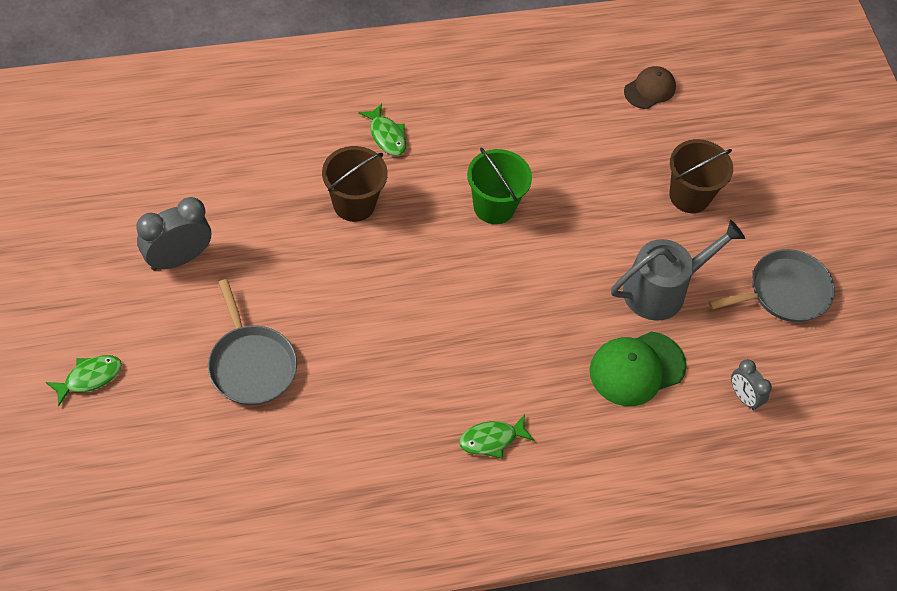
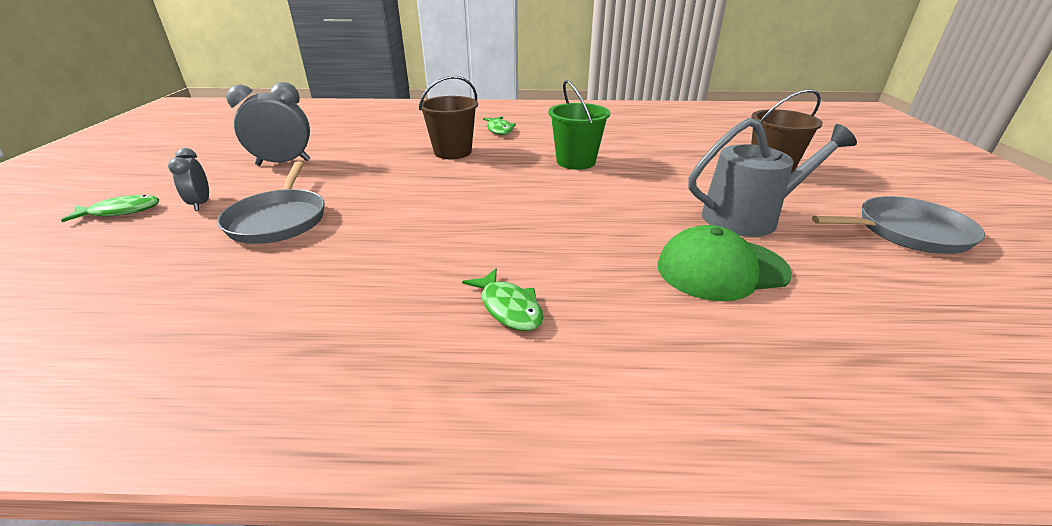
camera: 20 degrees right, 25 degrees down
(491, 439) = (509, 308): green fish -> green fish turned 120 degrees counterclockwise
(650, 89) = (724, 127): brown cap -> none
(743, 397) = (889, 312): grey clock -> grey clock (201, 204)

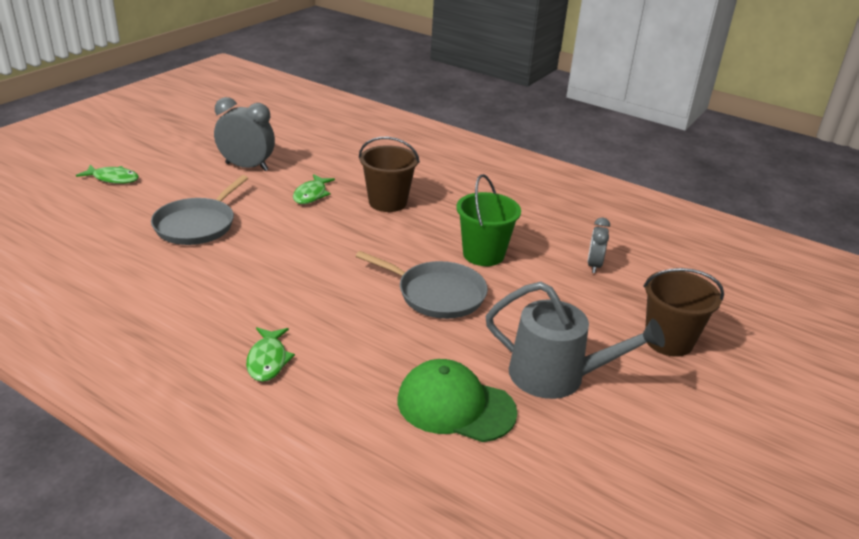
camera: 30 degrees right, 0 degrees up
(201, 204) = (162, 190): grey clock -> grey clock (594, 265)
(499, 130) = (461, 189): green fish -> green fish (311, 195)
(906, 232) = (690, 458): grey pan -> grey pan (437, 294)

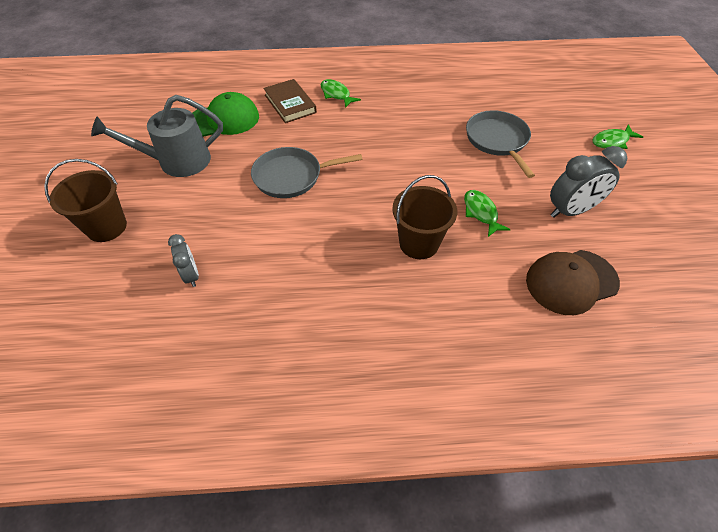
camera: 145 degrees right, 20 degrees up
(320, 147) = (571, 281): none -> brown cap
(343, 381) = (290, 104): none -> brown book
(483, 254) = (290, 231): green bucket -> none

